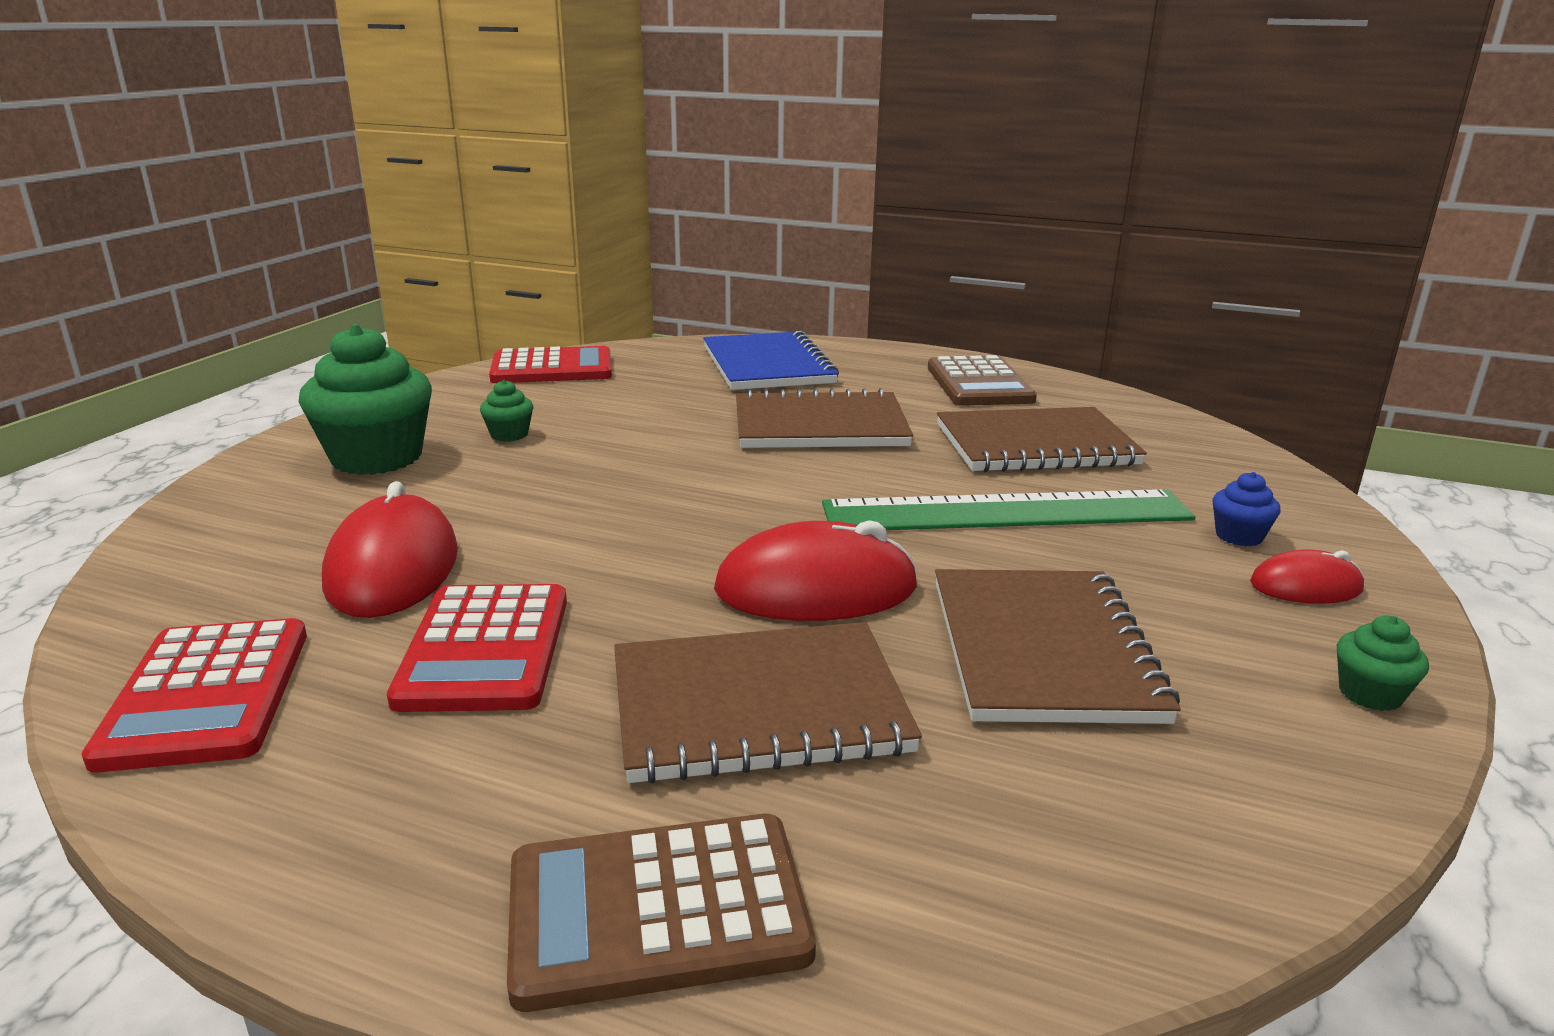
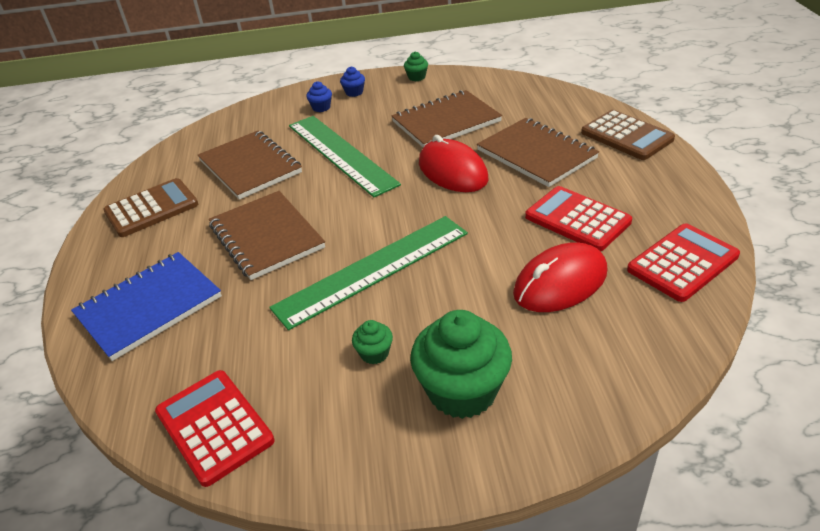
camera: 115 degrees left, 15 degrees up
(485, 649) = (577, 219): red calculator -> red calculator turned 105 degrees counterclockwise
(647, 464) = (373, 270): none -> green ruler
(1306, 586) = (354, 92): red mouse -> blue cupcake

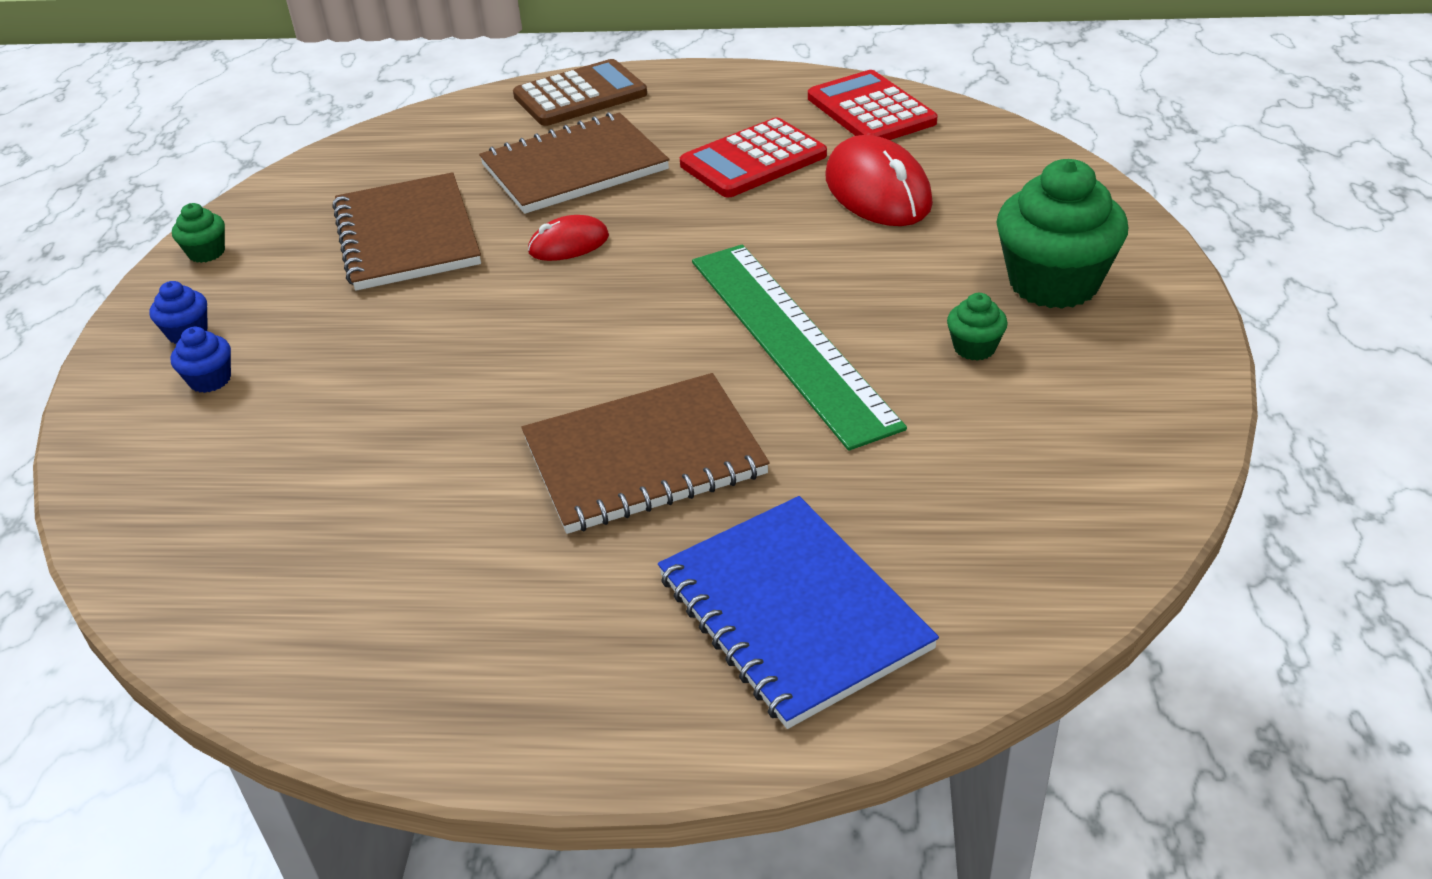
camera: 80 degrees left, 0 degrees up
(151, 208) = (442, 643): brown calculator -> none
(214, 426) = (1096, 505): red calculator -> none
(250, 167) = (376, 485): brown notebook -> none
(340, 154) = (421, 360): green ruler -> none
(452, 171) = (569, 244): red mouse -> red mouse, size x0.55

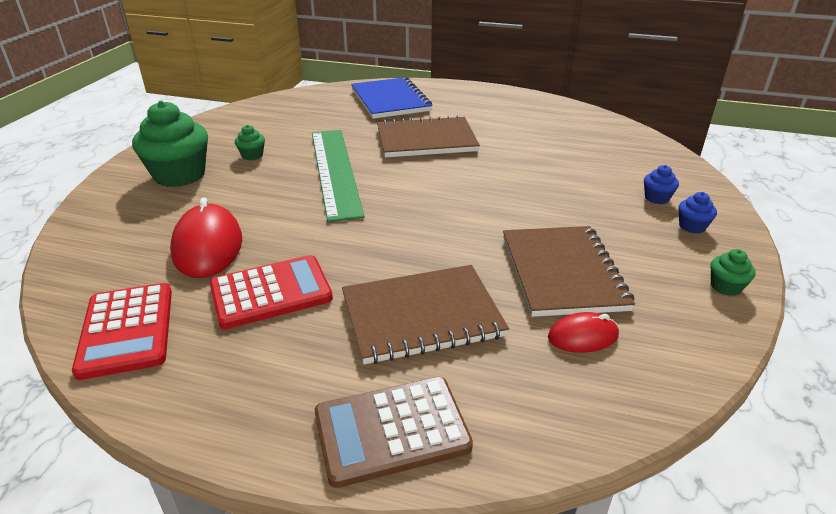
camera: 170 degrees left, 5 degrees down
(569, 244) = (440, 244): red mouse -> red mouse (583, 336)

